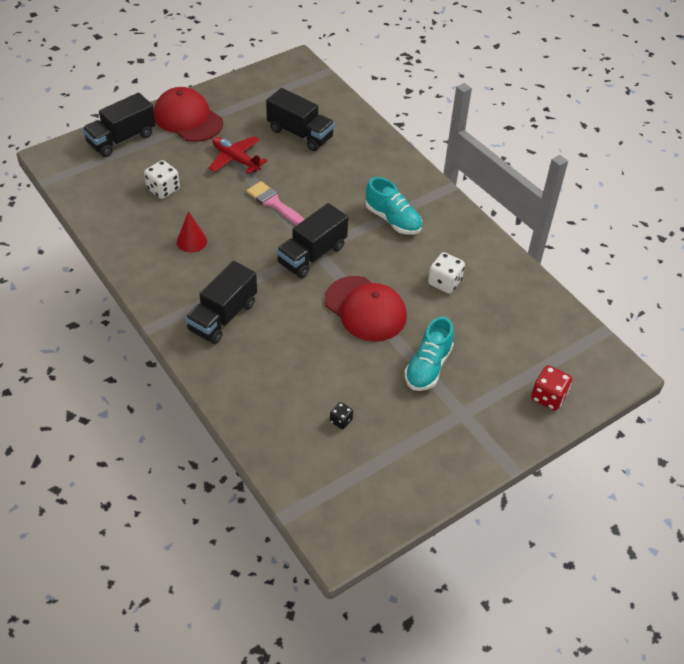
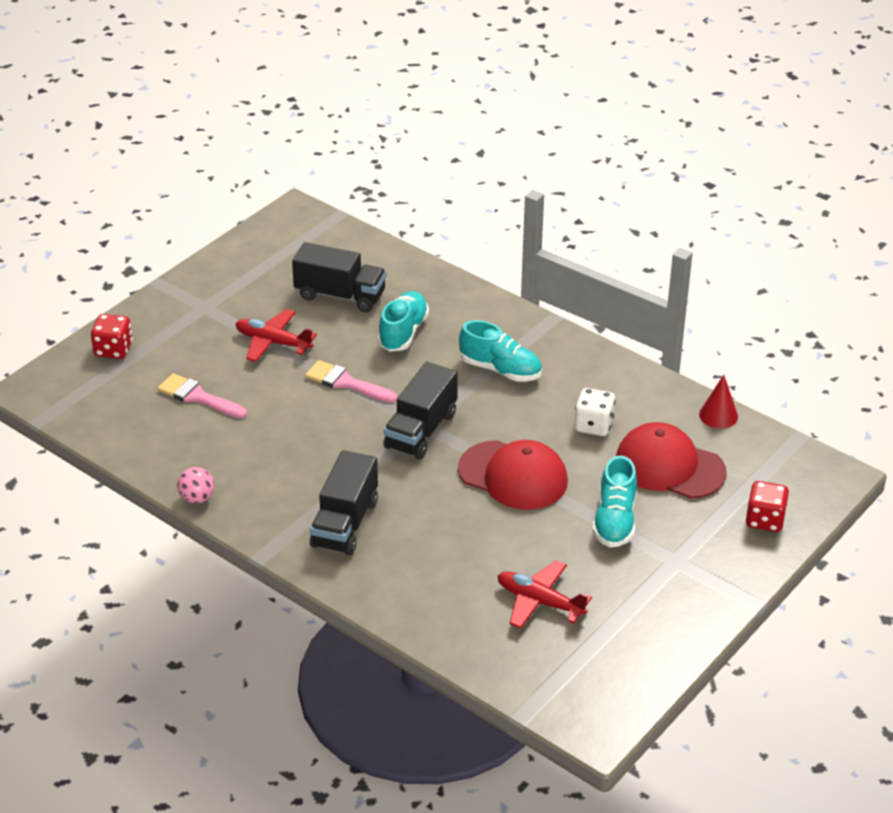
camera: 15 degrees left, 10 degrees down
(121, 139) = (113, 349): black truck -> red dice
(126, 269) = (197, 498): none -> pink ball
(163, 189) = (198, 397): white dice -> pink brush
(188, 119) = (187, 307): red cap -> red cap (669, 466)
(191, 241) = (264, 448): red cone -> red cone (718, 415)
(333, 173) = (403, 332): none -> turquoise shoe
(341, 421) = (540, 601): black dice -> red plane

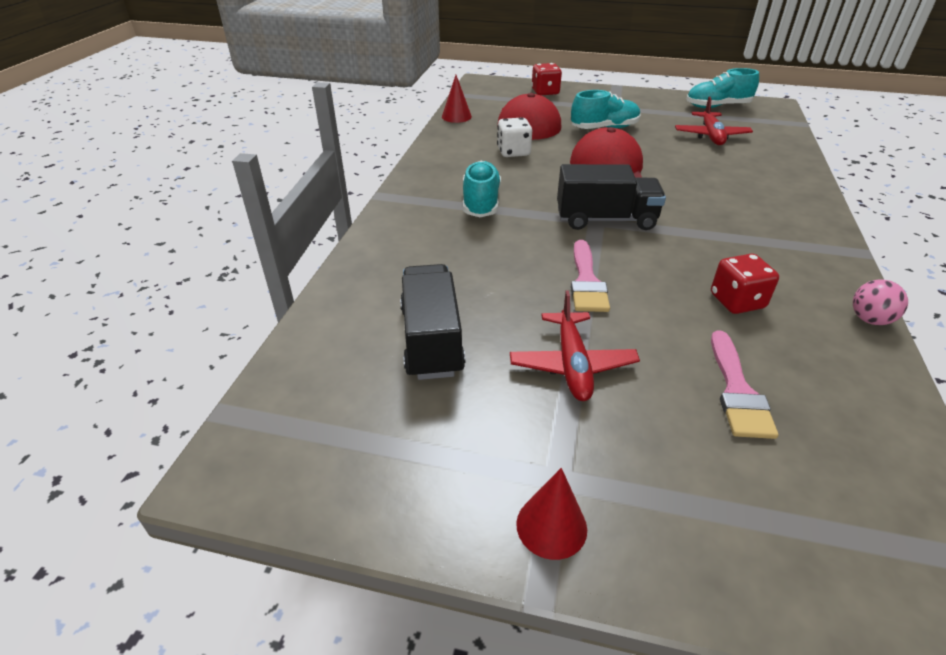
camera: 115 degrees left, 0 degrees up
(113, 349) = (762, 555): red dice -> red dice (737, 301)
(182, 296) = (551, 526): none -> red cone
(345, 523) = (762, 223): black truck -> none
(403, 332) = (469, 270): turquoise shoe -> turquoise shoe (717, 106)

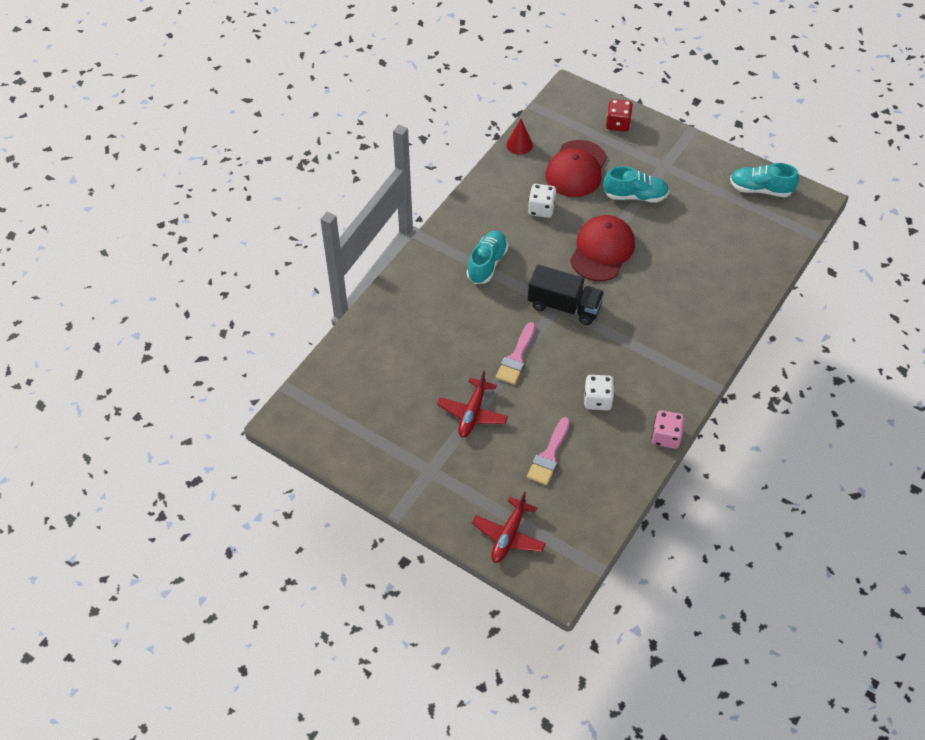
camera: 20 degrees right, 15 degrees up
(431, 340) = (404, 374): black truck -> none
(551, 526) = (416, 490): red cone -> none
(710, 136) = (718, 231): red plane -> red plane (508, 535)
(737, 301) = (597, 400): red dice -> white dice
(869, 319) = (666, 437): pink ball -> pink dice

